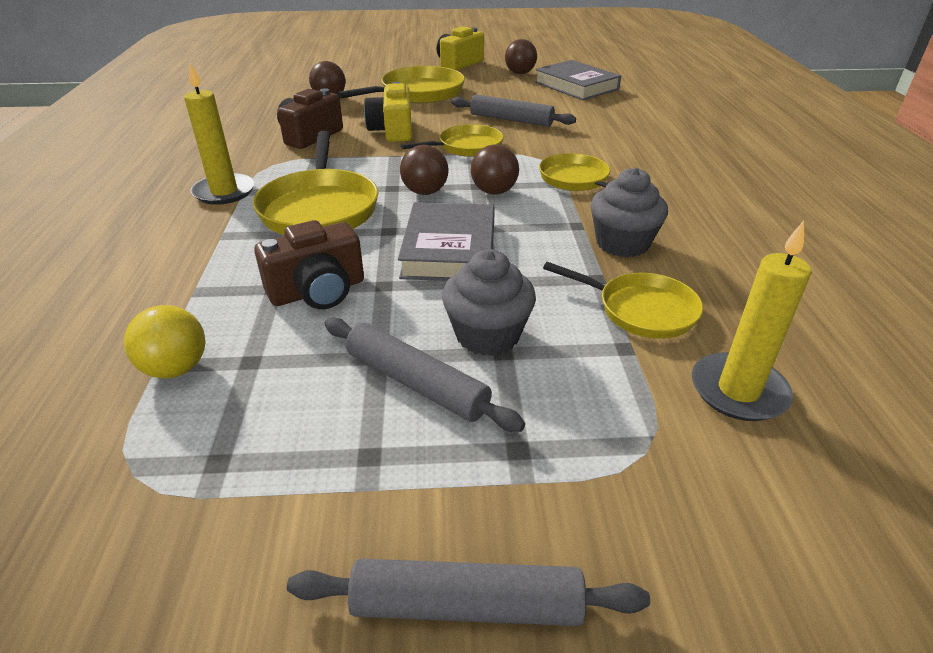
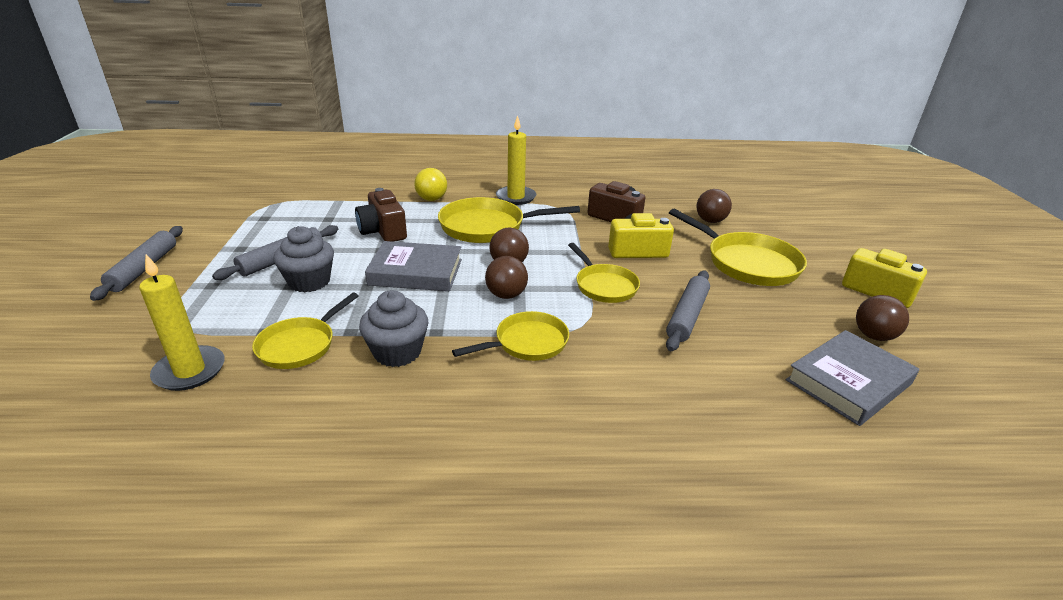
camera: 90 degrees right, 5 degrees down
(176, 368) = (333, 204): yellow ball -> yellow ball (431, 199)

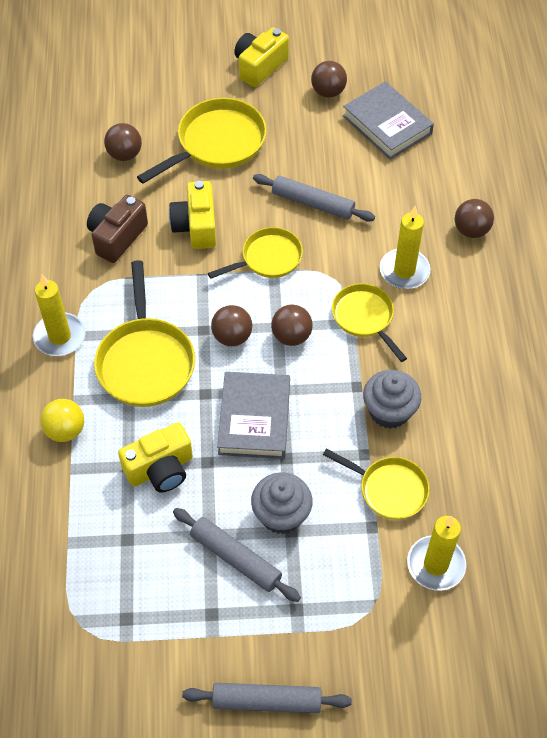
camera: 90 degrees left, 25 degrees up
(383, 231) = (160, 469): brown camera -> yellow camera
(598, 379) = (404, 271): none -> yellow candle
(682, 452) = (471, 230): none -> brown ball

